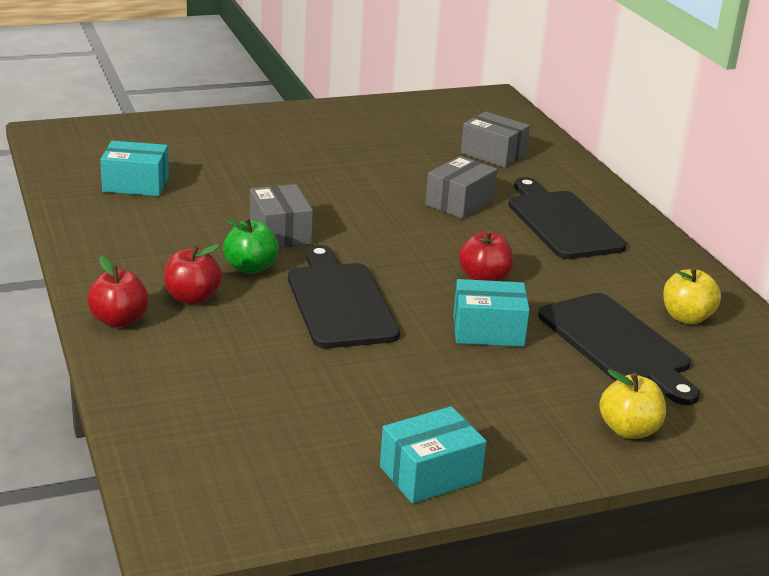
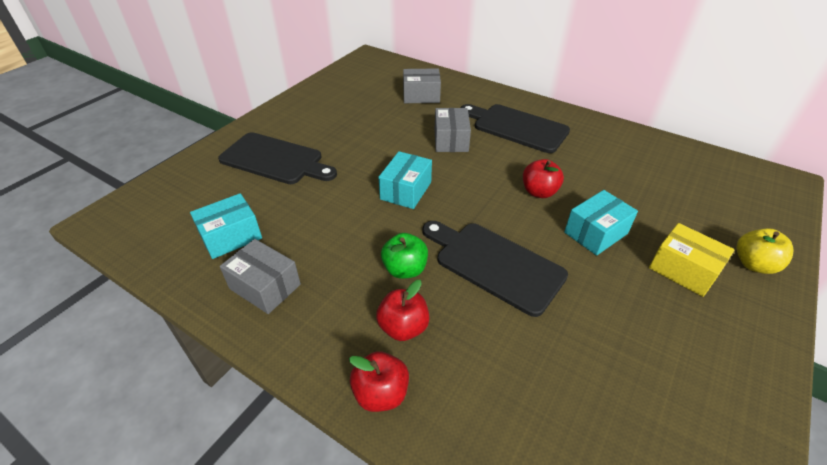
camera: 35 degrees left, 15 degrees up
(280, 233) = (384, 224): grey box -> grey box (265, 286)
(430, 474) = (742, 389): turquoise box -> turquoise box (406, 190)
(533, 394) = (683, 270): none -> yellow box
(617, 344) = (659, 201): black cutting board -> black cutting board (275, 160)
(686, 317) = (655, 161): yellow apple -> none

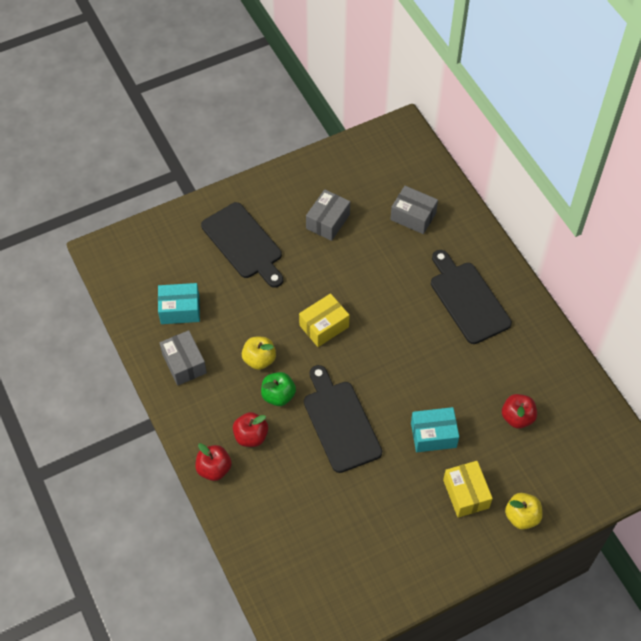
camera: 30 degrees right, 15 degrees up
(357, 245) = (259, 359): none -> yellow apple
(406, 190) = (324, 326): turquoise box -> yellow box
(451, 140) = (398, 288): grey box -> grey box (328, 221)
(539, 192) = (425, 378): red apple -> red apple (517, 417)

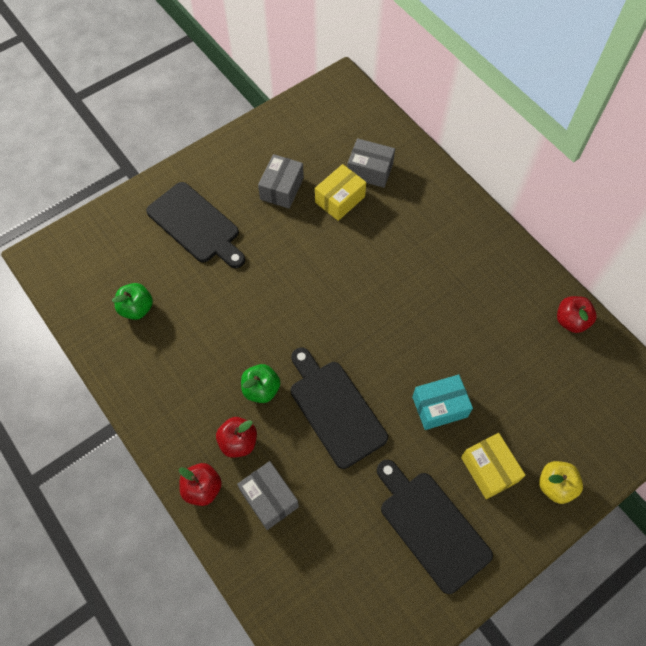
camera: 10 degrees left, 5 degrees up
(180, 309) = (137, 308): turquoise box -> green apple
(184, 363) = (150, 369): grey box -> grey box (269, 498)
(259, 359) = (233, 351): yellow apple -> none
(324, 326) = (297, 302): yellow box -> yellow box (340, 199)
(468, 299) = (444, 250): black cutting board -> black cutting board (431, 526)
(517, 417) = (525, 372): red apple -> red apple (571, 321)

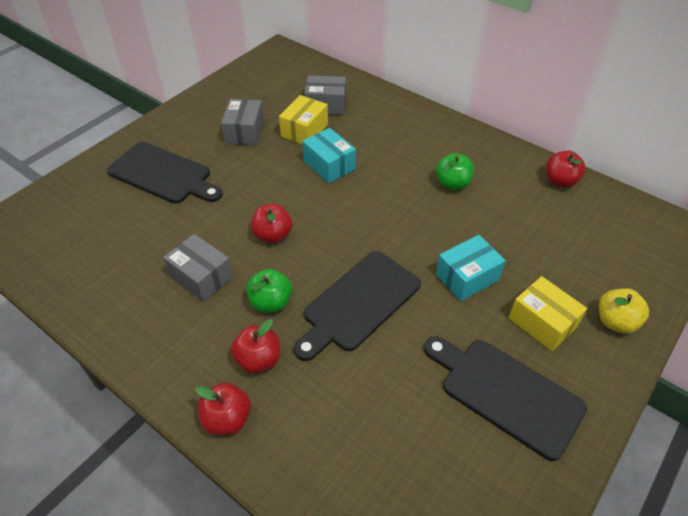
camera: 15 degrees left, 15 degrees down
(137, 308) = (111, 257): green apple -> green apple (452, 184)
(269, 498) = (311, 410): grey box -> grey box (201, 277)
(279, 319) = (273, 235): none -> red apple
(335, 409) = (358, 303): black cutting board -> black cutting board turned 90 degrees counterclockwise
(352, 249) = (329, 165): none -> turquoise box

